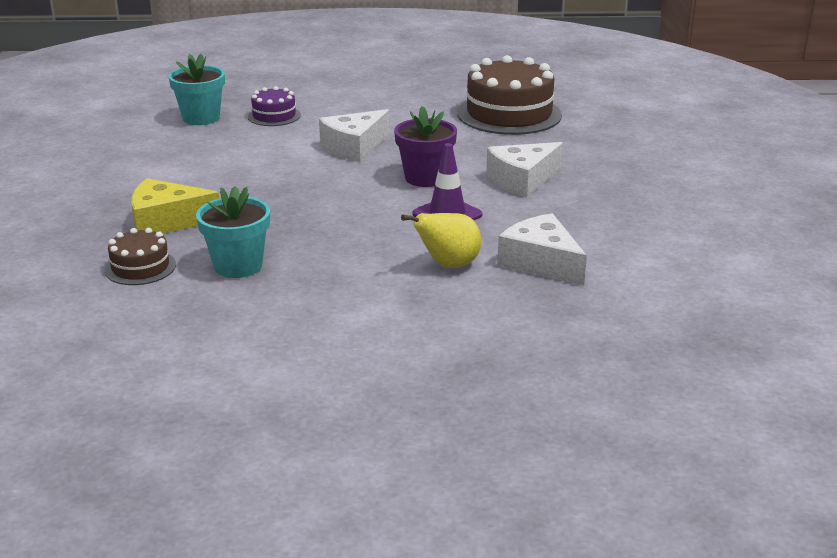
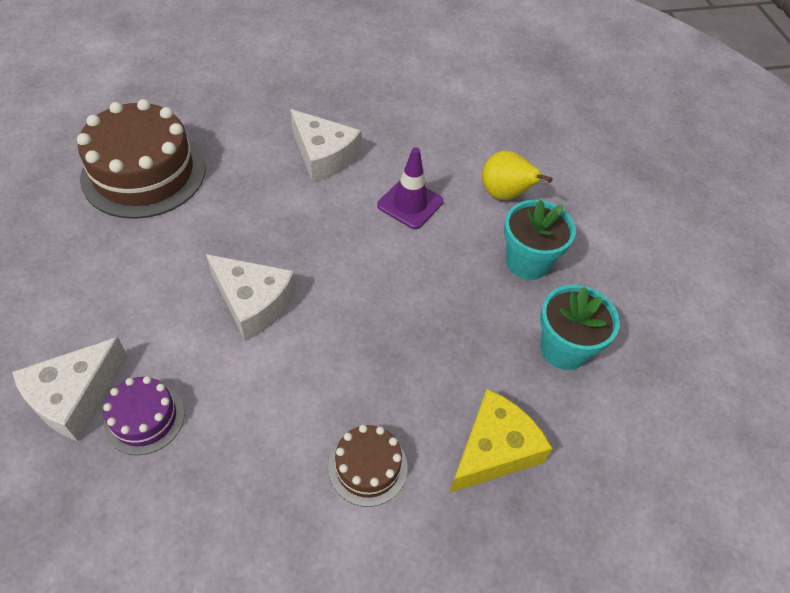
camera: 105 degrees left, 25 degrees up
(140, 267) = (601, 439): brown cake -> brown cake (368, 467)
(166, 221) = (494, 450): yellow cheese -> yellow cheese turned 120 degrees counterclockwise
(201, 118) = (152, 521): turquoise flower pot -> turquoise flower pot (527, 262)
(425, 178) = (330, 228): purple flower pot -> none
(541, 263) = (480, 140): white cheese -> white cheese (74, 396)

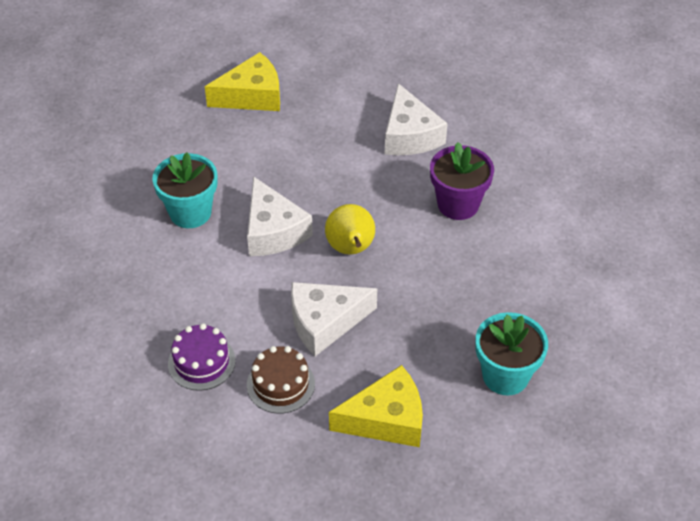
camera: 35 degrees right, 5 degrees down
(74, 396) = (108, 243): white cheese -> white cheese (325, 322)
(144, 173) = (252, 96): brown cake -> yellow cheese
(144, 418) = (146, 278): purple cake -> purple cake (201, 362)
(410, 203) = (458, 204): purple traffic cone -> purple flower pot
(505, 195) = (553, 230): yellow pear -> yellow pear (350, 249)
(527, 262) = (529, 295): turquoise flower pot -> turquoise flower pot (190, 212)

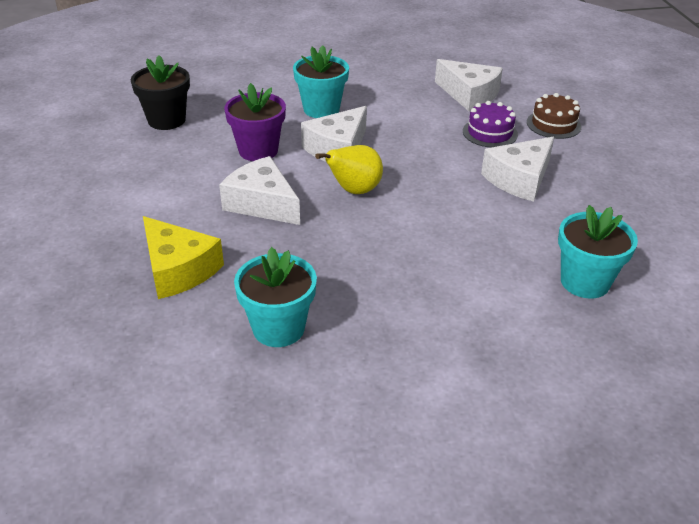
camera: 60 degrees right, 10 degrees down
(109, 347) = (166, 120): none -> black flower pot
(201, 362) = (179, 161): purple cake -> purple cake (490, 133)
(252, 96) = (469, 95): yellow cheese -> white cheese
(280, 384) = (181, 203): brown cake -> brown cake (553, 124)
(458, 204) = (466, 232): purple flower pot -> purple flower pot (258, 151)
(558, 170) = (584, 282): none -> turquoise flower pot

